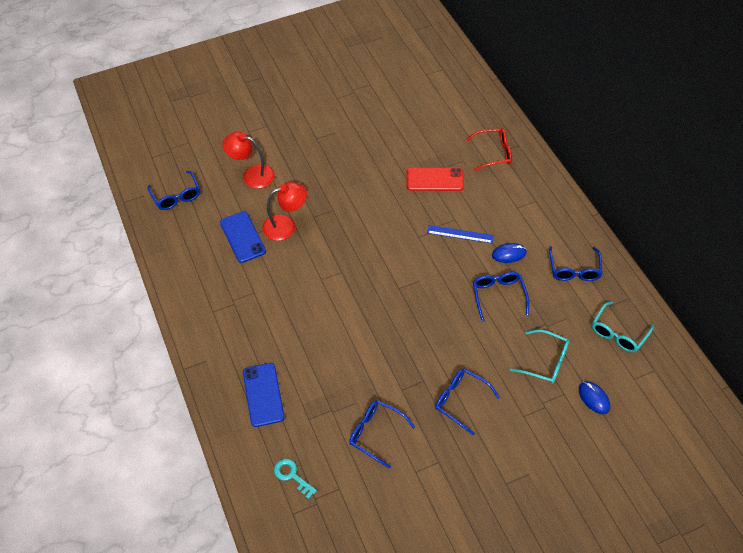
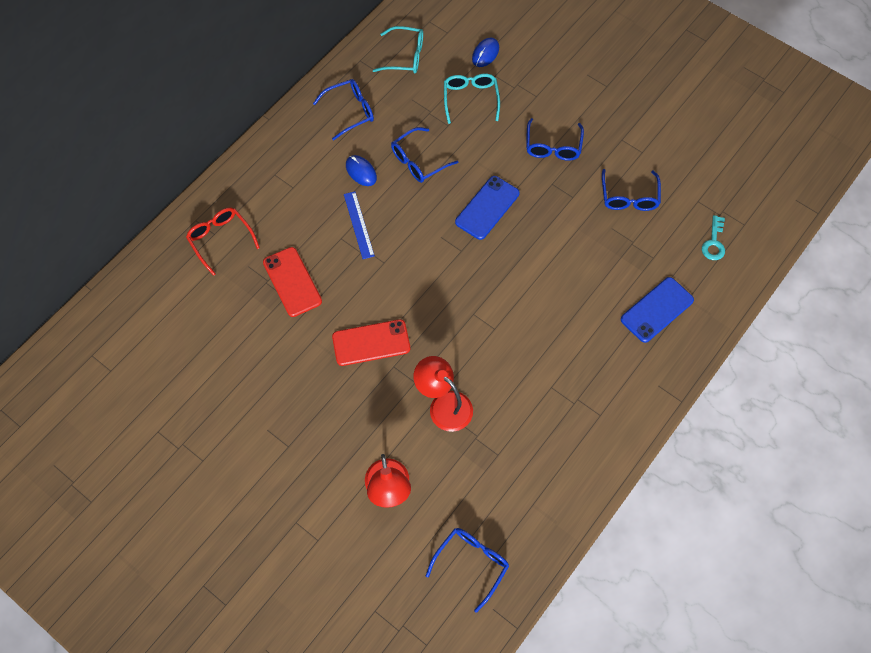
camera: 120 degrees left, 10 degrees up
(243, 237) = (486, 443): blue phone -> blue phone (487, 208)
(359, 205) = (371, 342): none -> red phone

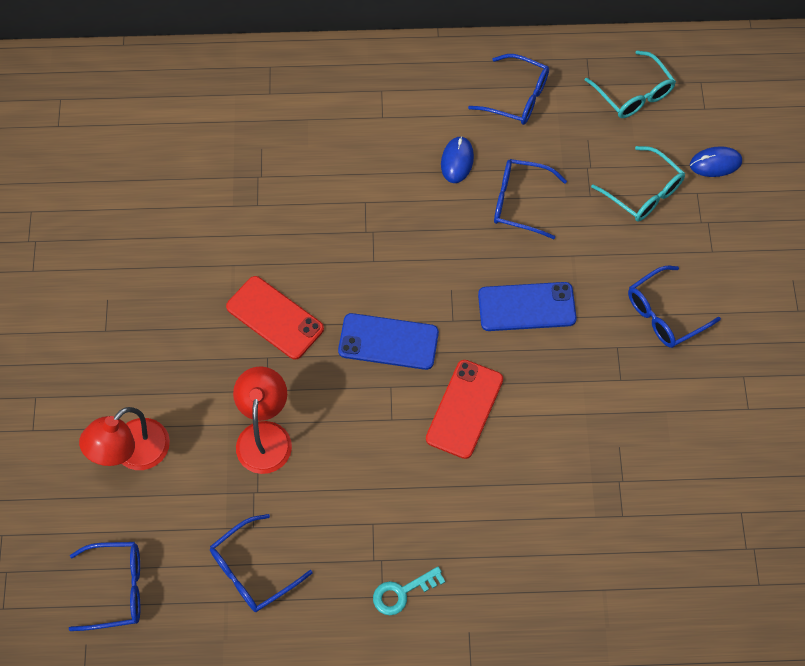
camera: 50 degrees right, 0 degrees up
(221, 240) = (268, 103): red glasses -> none
(292, 282) = (278, 198): red phone -> red phone (464, 409)
(358, 225) = (395, 206): blue ruler -> none
(470, 99) = (643, 192): turquoise glasses -> turquoise glasses turned 90 degrees clockwise
(629, 197) = (676, 436): blue glasses -> blue glasses (253, 571)
(657, 310) = (560, 566): blue phone -> blue phone (388, 342)
(714, 242) = (703, 567): turquoise key -> turquoise key (402, 592)

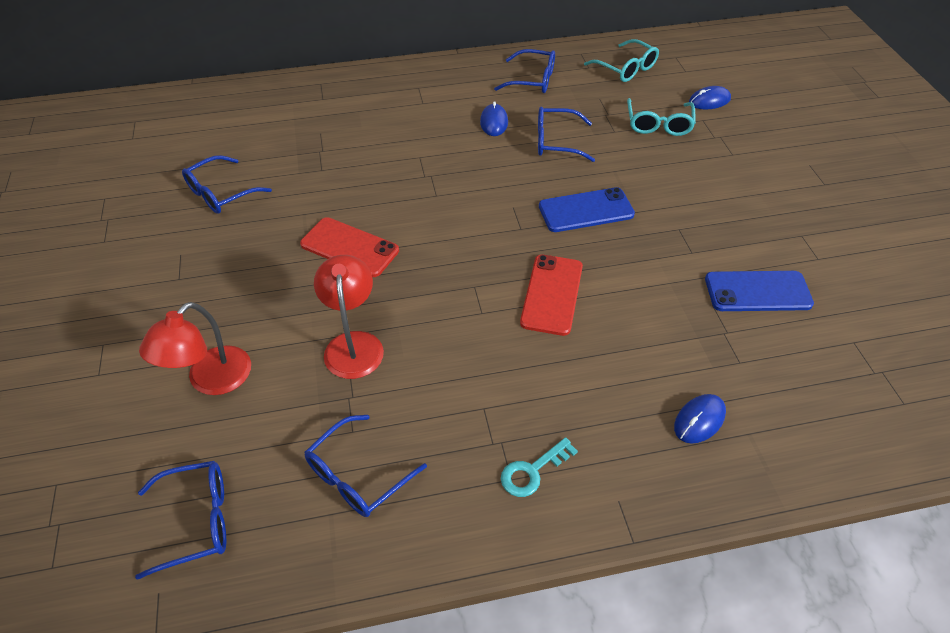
camera: 10 degrees left, 15 degrees down
(388, 342) = (464, 252): blue phone -> blue phone (757, 292)
(563, 569) = (699, 420): none -> blue mouse
(643, 192) = (658, 124): turquoise glasses -> turquoise glasses turned 60 degrees clockwise
(664, 314) = (711, 200): blue glasses -> blue glasses (221, 193)

